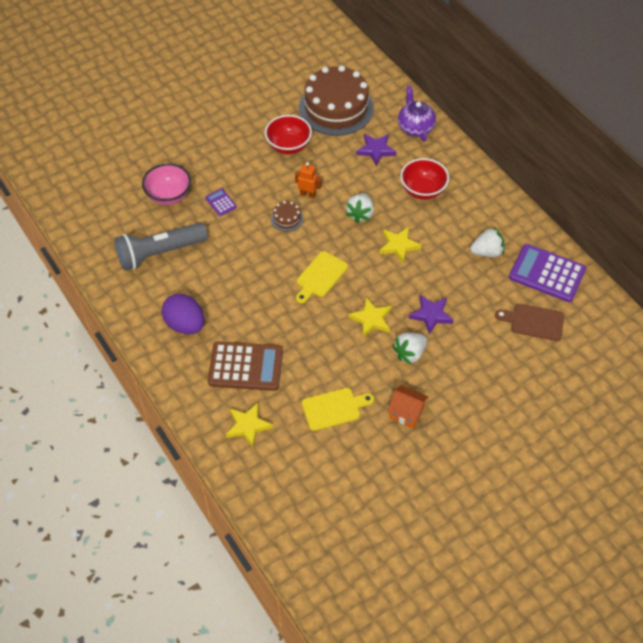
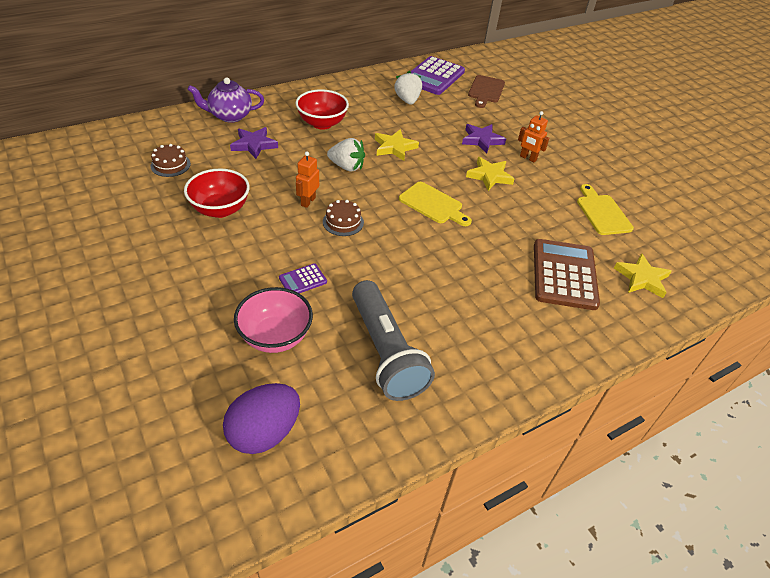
camera: 90 degrees left, 10 degrees down
(185, 324) = (509, 328): purple egg -> purple egg (264, 432)
(336, 108) = (170, 165): brown cake -> brown cake, size x0.40
(406, 413) = (595, 169): orange house -> none
(410, 353) = (528, 158): white strawberry -> orange robot

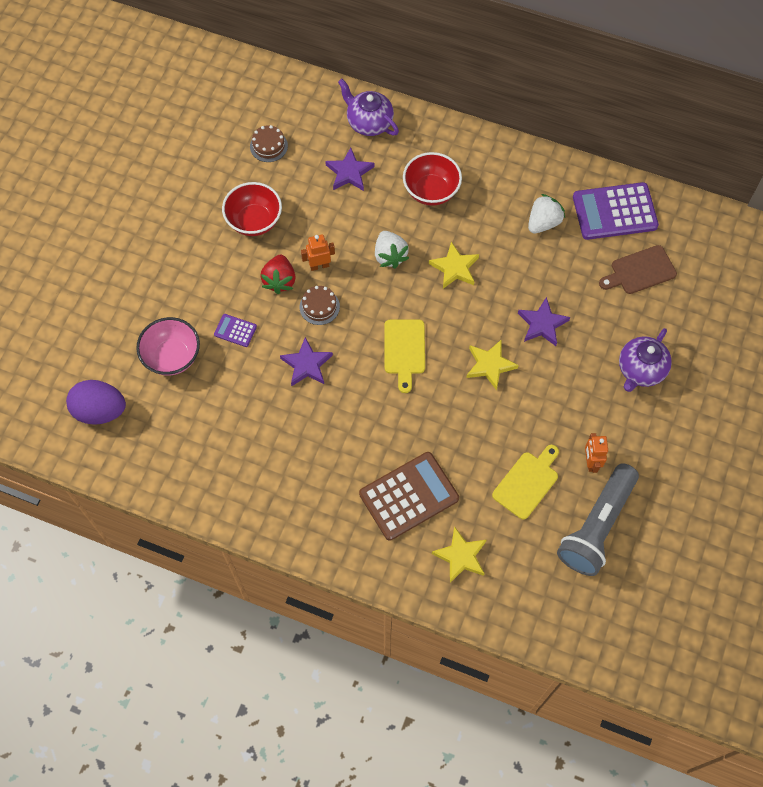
camera: 55 degrees right, 20 degrees up
(291, 228) = (279, 280): none -> red strawberry
(385, 352) = (217, 429): grey flashlight -> grey flashlight (596, 526)
(386, 259) = (307, 365): none -> purple star
(528, 158) = (553, 378): orange robot -> orange robot (590, 462)
(556, 126) = (640, 370): none -> purple teapot

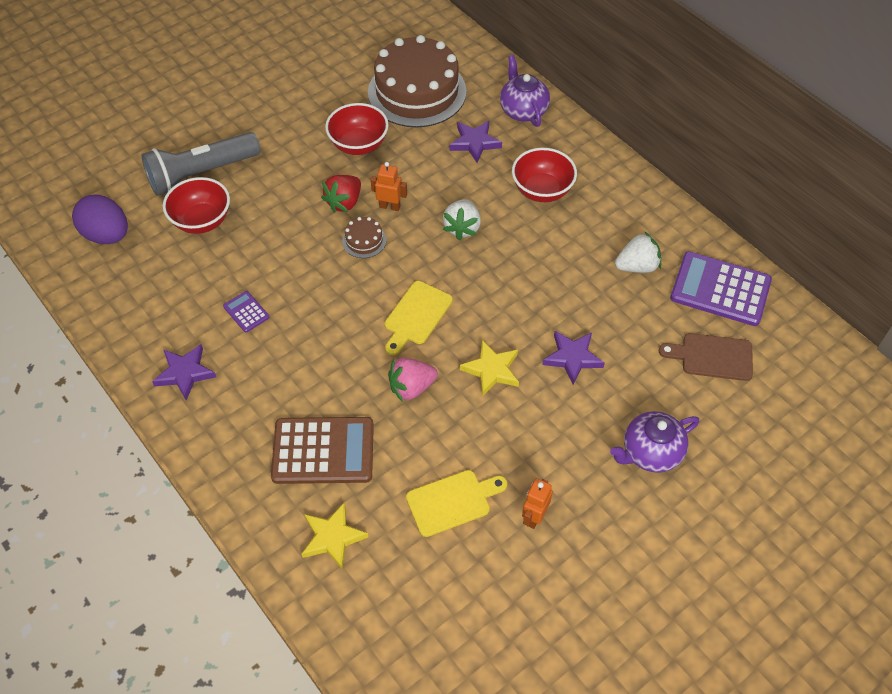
camera: 30 degrees right, 10 degrees down
(172, 357) = (202, 221): pink bowl -> red bowl
(235, 330) = (273, 225): purple calculator -> purple calculator (246, 312)
(268, 146) = (417, 92): brown cake -> brown cake, size x2.50
(307, 365) = (315, 284): purple star -> purple star (185, 373)
(440, 411) = (411, 387): none -> pink strawberry
(454, 268) = (518, 266): yellow star -> none
(596, 526) = (496, 586): grey flashlight -> grey flashlight (201, 174)

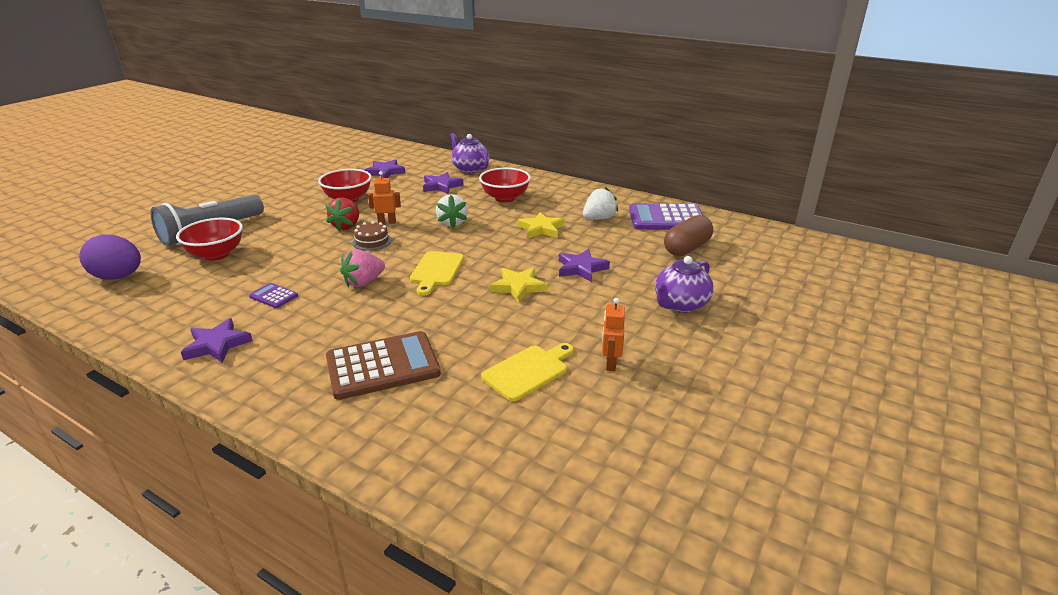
camera: 20 degrees left, 25 degrees down
(333, 537) = (418, 425): yellow star -> yellow star (541, 229)
(411, 387) = (452, 310): pink strawberry -> pink strawberry (364, 282)
(417, 92) = (385, 172): brown cake -> purple star
(712, 356) = (687, 248): brown cutting board -> brown capsule

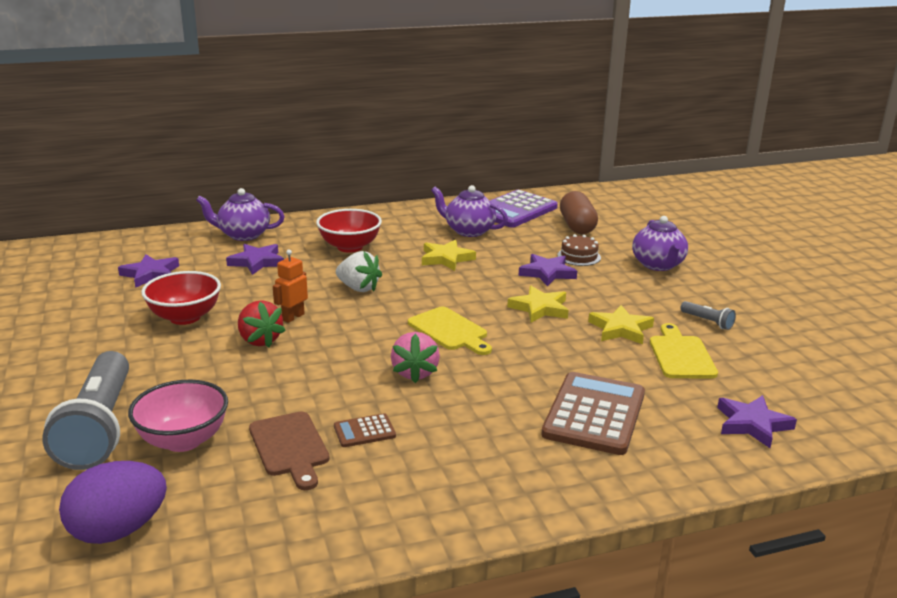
camera: 50 degrees left, 5 degrees down
(216, 254) = (183, 440): red bowl -> pink bowl
(217, 345) = (428, 495): purple star -> purple star (752, 424)
(235, 283) = (290, 447): none -> brown cutting board
(273, 296) = (364, 431): purple calculator -> brown calculator
(372, 241) = (325, 339): brown cake -> brown cake (579, 256)
(534, 329) = (620, 329): none -> yellow star
(599, 218) = (468, 231): white strawberry -> purple teapot
(610, 363) = (707, 322): orange robot -> grey flashlight

